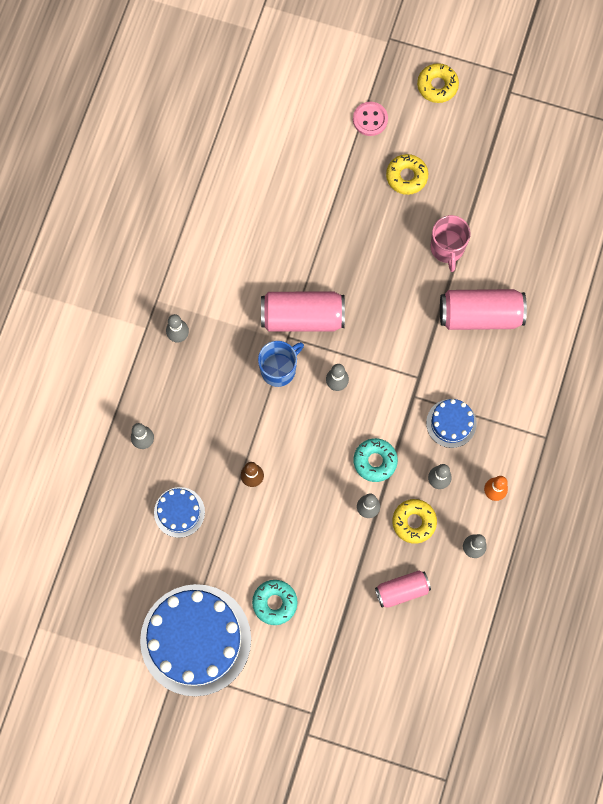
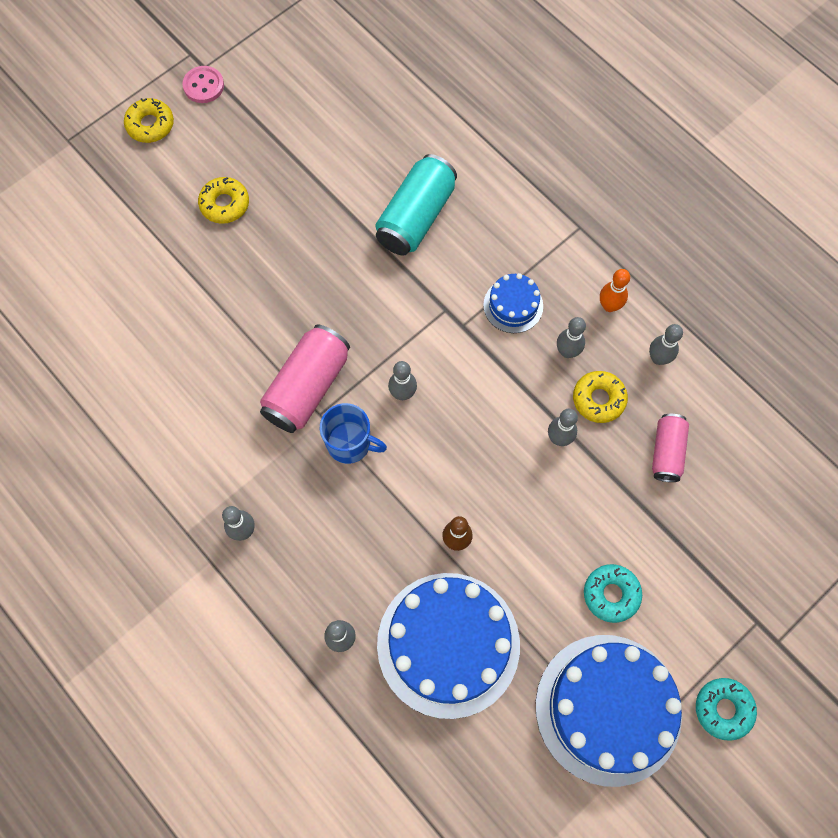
camera: 60 degrees left, 5 degrees down
(179, 512) = (448, 644): blue cake -> blue cake, size x2.13
(279, 369) = (350, 443): blue mug -> blue mug turned 120 degrees clockwise
(370, 119) = (139, 204): pink button -> pink button (203, 86)
(375, 461) = (510, 401): turquoise donut -> turquoise donut (723, 709)
(447, 248) = (326, 208): pink mug -> none
(480, 315) = (416, 217): pink can -> turquoise can

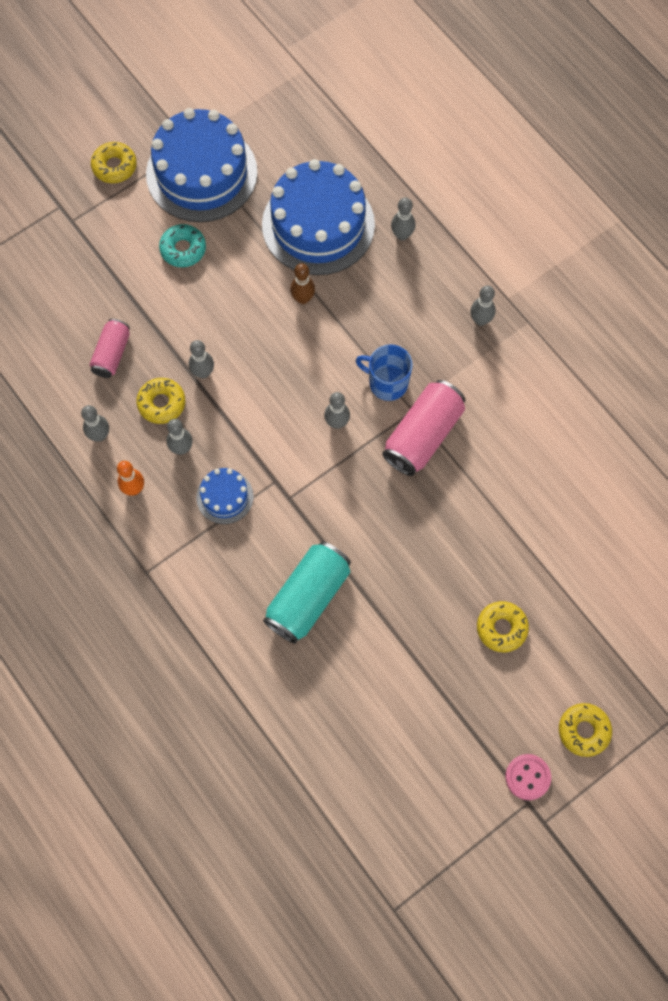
camera: 175 degrees left, 0 degrees up
(723, 709) = (114, 166): turquoise donut -> yellow donut

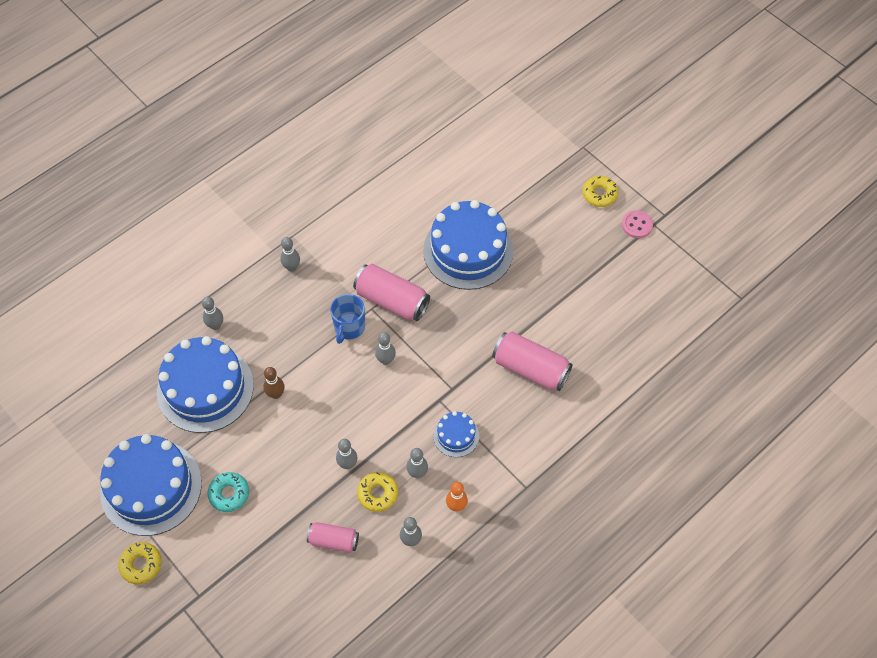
camera: 95 degrees left, 10 degrees down
(308, 597) = (530, 369): turquoise can -> pink can
(495, 537) = (468, 250): none -> blue cake
(501, 628) = (535, 244): yellow donut -> none

